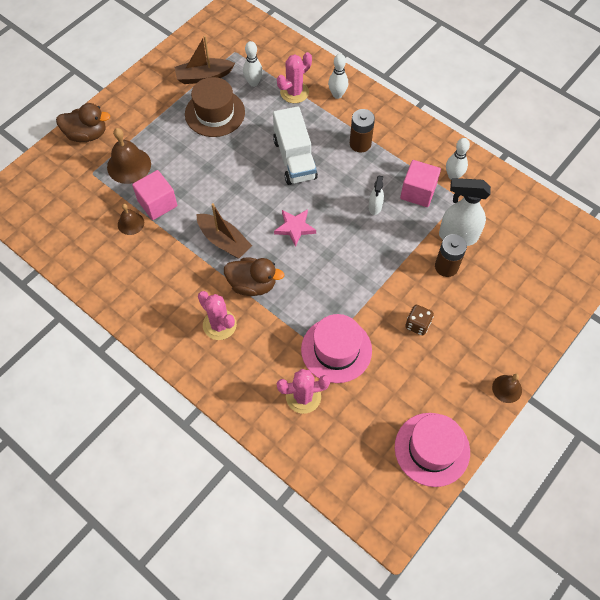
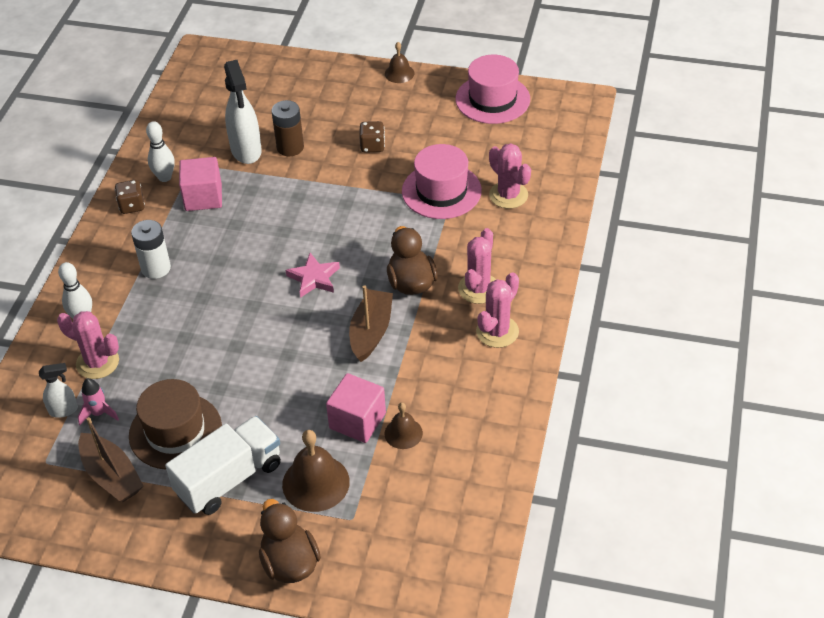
camera: 115 degrees left, 15 degrees down
(173, 316) = (497, 331): none -> pink cactus
(253, 83) = (99, 413): white bowling pin -> pink rocket
(294, 159) = (211, 318): white truck -> white truck (229, 479)
(360, 144) = (156, 268): brown battery -> white battery
(375, 207) = (245, 223): white spray bottle -> white spray bottle (64, 410)
(432, 148) = (132, 206): none -> brown dice

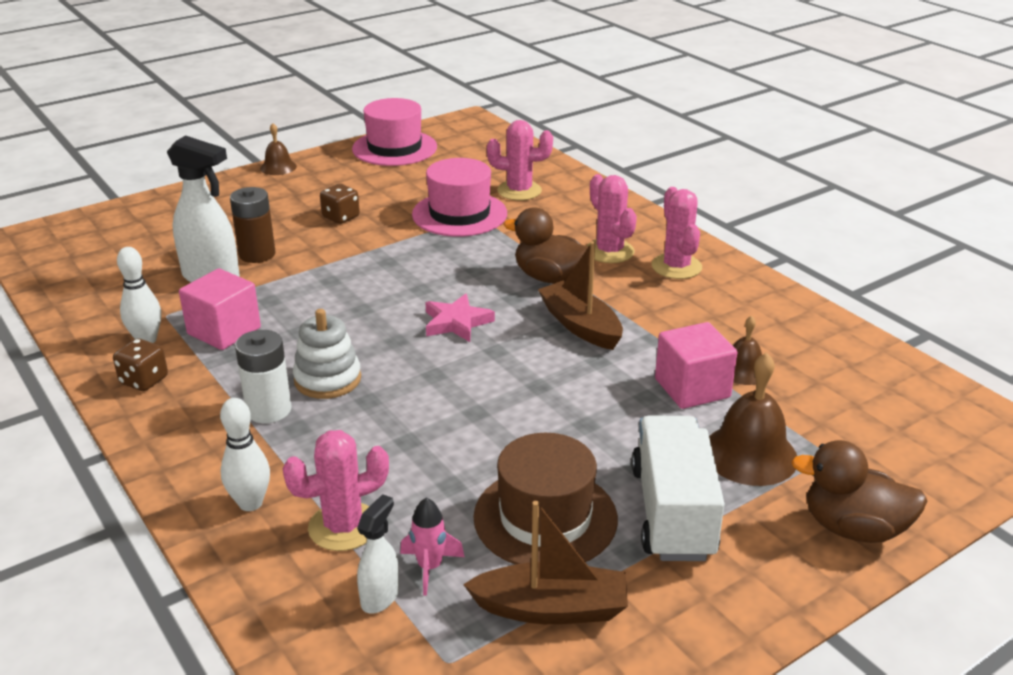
camera: 50 degrees left, 15 degrees down
(204, 269) = (327, 379): none -> white stacking toy

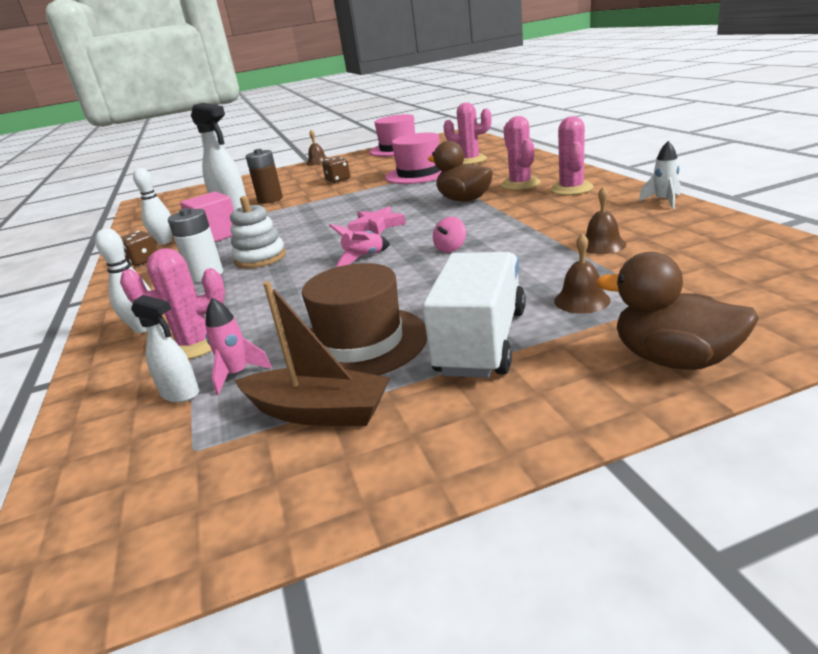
camera: 20 degrees right, 5 degrees down
(380, 597) = (181, 394): white spray bottle -> white spray bottle turned 75 degrees clockwise
(473, 383) = (364, 258): none -> pink rocket
(575, 370) = (451, 248): none -> pink spinning top
(580, 326) = (471, 224): brown boat -> none
(692, 388) = (547, 257): pink cube -> none
(750, 454) = (582, 300): brown bell -> brown bell, size x0.58
(787, 299) = (663, 201): none -> white rocket

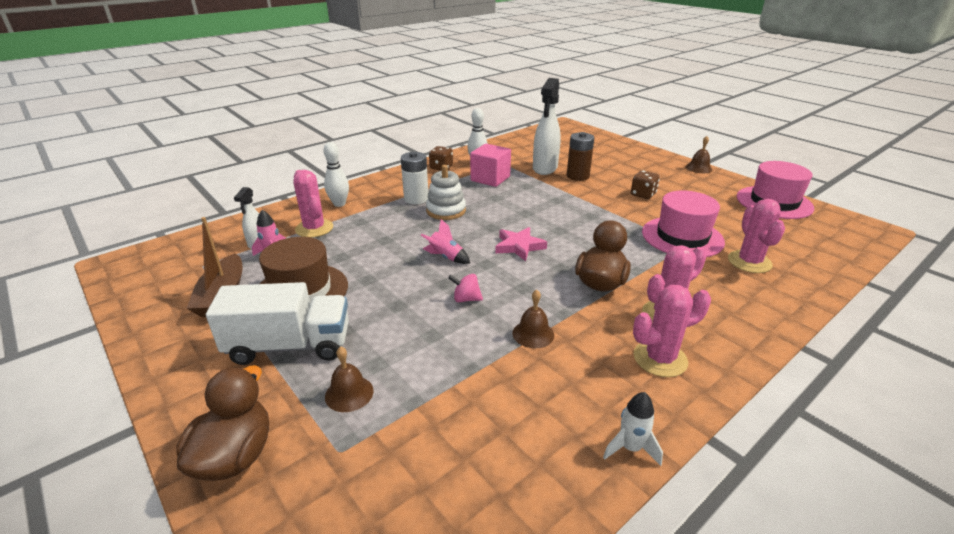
camera: 65 degrees right, 5 degrees up
(602, 245) = (477, 398): brown bell -> brown bell (533, 334)

